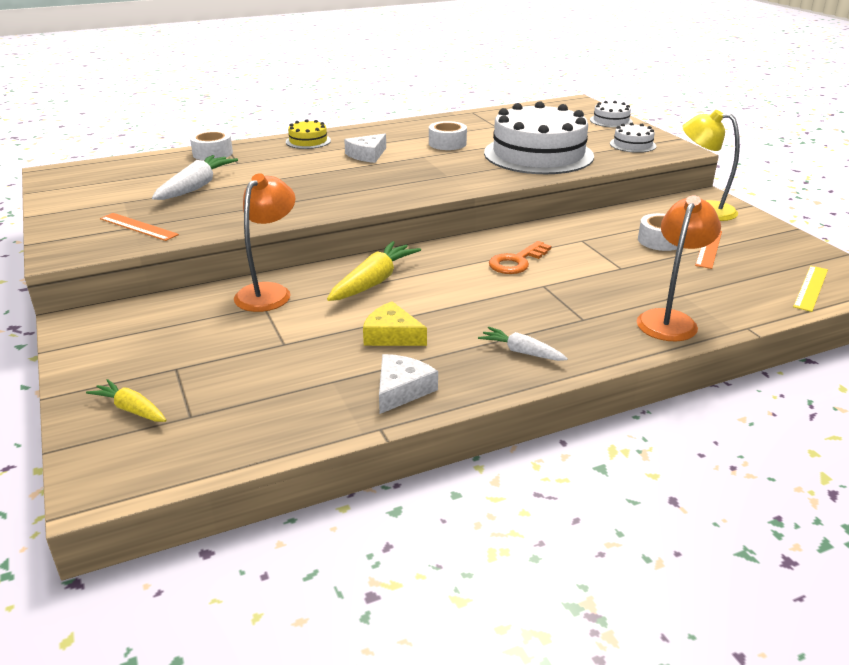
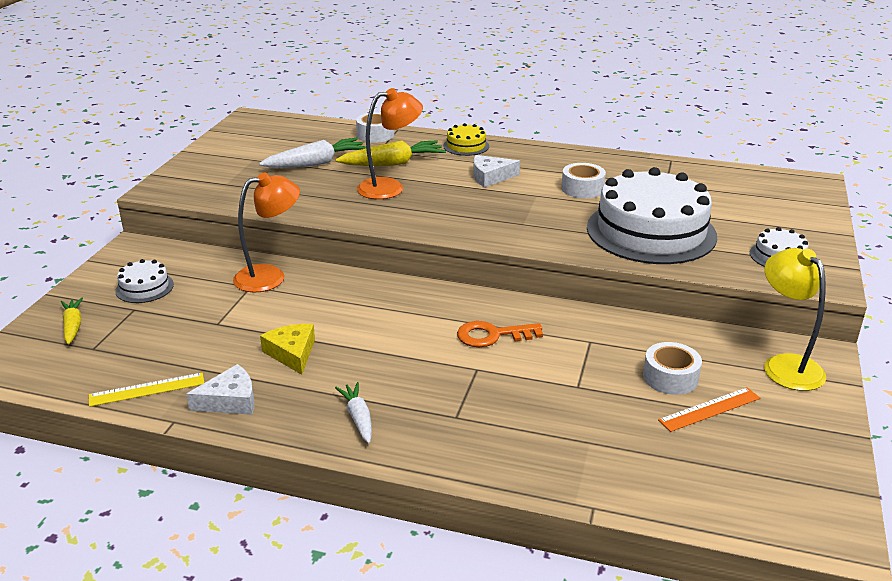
camera: 40 degrees right, 0 degrees up
(138, 226) = (230, 185): orange ruler -> none
(373, 282) = (351, 301): yellow carrot -> yellow carrot (393, 164)
(611, 121) = (810, 218): white cake -> white cake (144, 287)
(669, 319) = (531, 458): orange lamp -> orange lamp (390, 187)
(811, 288) = (745, 507): yellow ruler -> yellow ruler (147, 389)

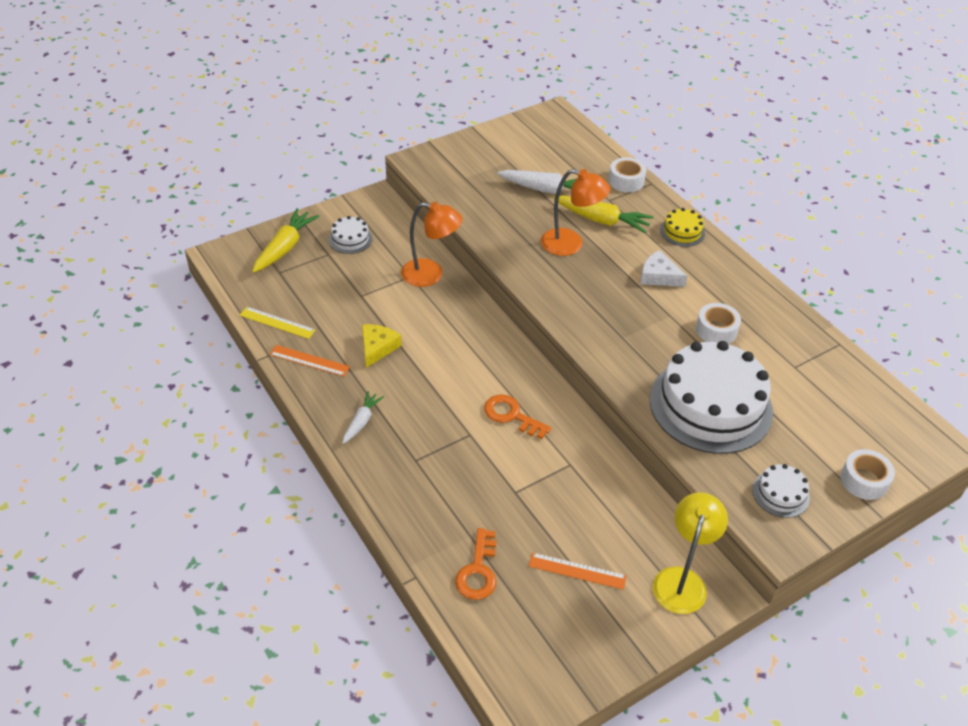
camera: 40 degrees right, 15 degrees up
(73, 326) = (285, 247): yellow carrot -> yellow carrot, size x1.68
(230, 401) = (309, 360): white cheese -> orange ruler
(637, 464) = (478, 571): none -> orange key
(670, 377) = (585, 529): white tape -> white tape (864, 480)

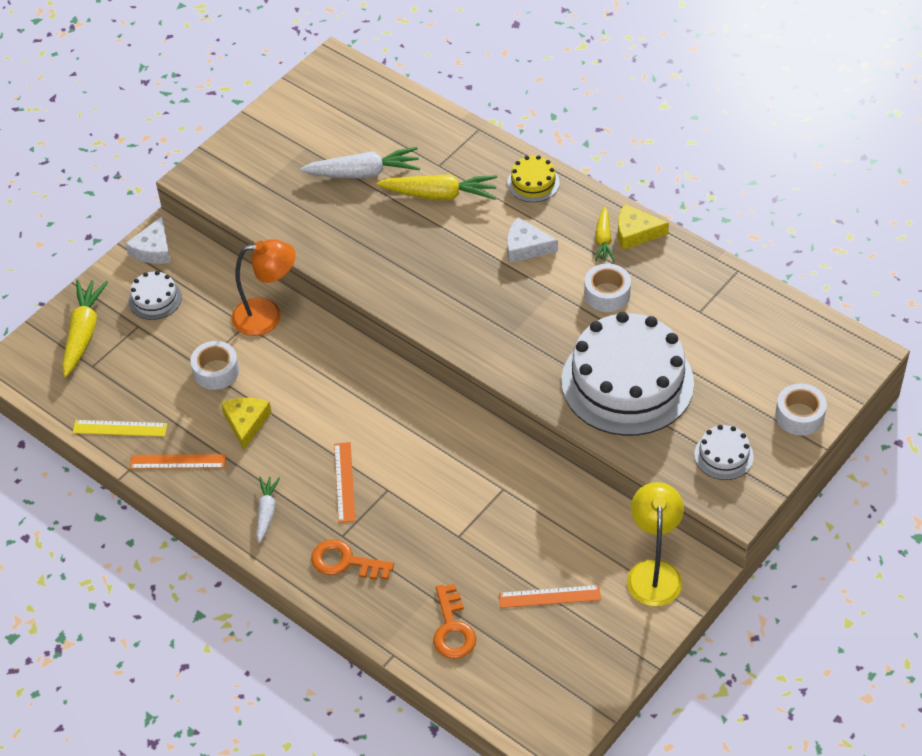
camera: 15 degrees left, 5 degrees up
(366, 205) = (153, 249): none -> white cheese
(437, 417) = (344, 482): none -> orange ruler
(511, 415) = (422, 455): orange key -> orange key (345, 562)
(570, 244) = (416, 236): orange lamp -> none
(626, 181) = (449, 134): white tape -> white tape (216, 371)
(727, 288) = (603, 240): none -> yellow carrot
(757, 290) = (635, 232): none -> yellow cheese

